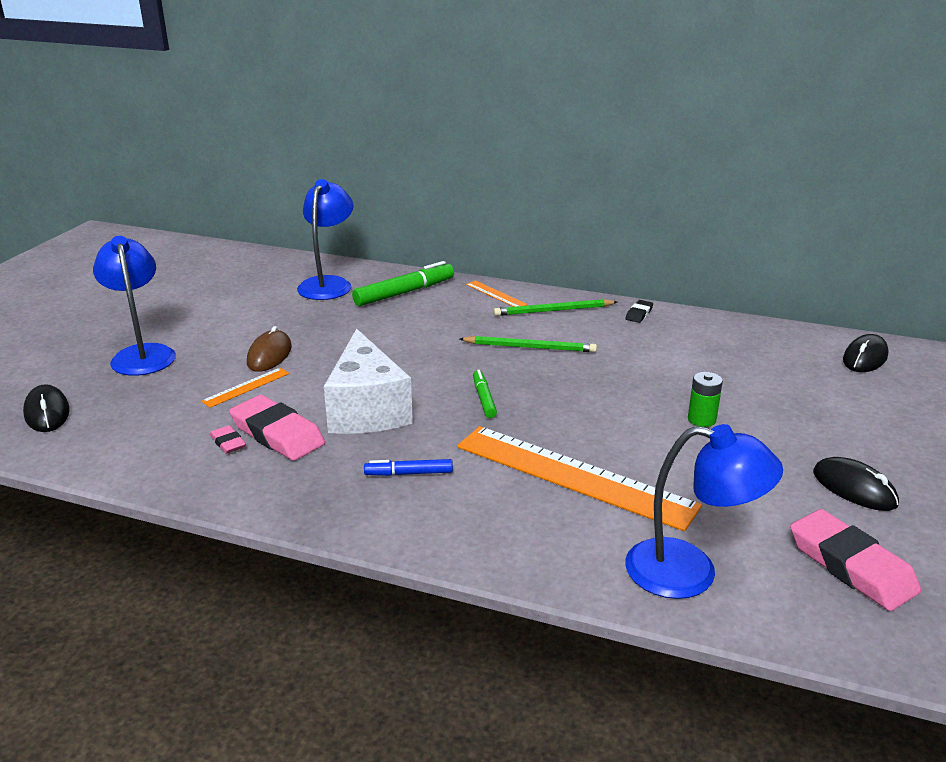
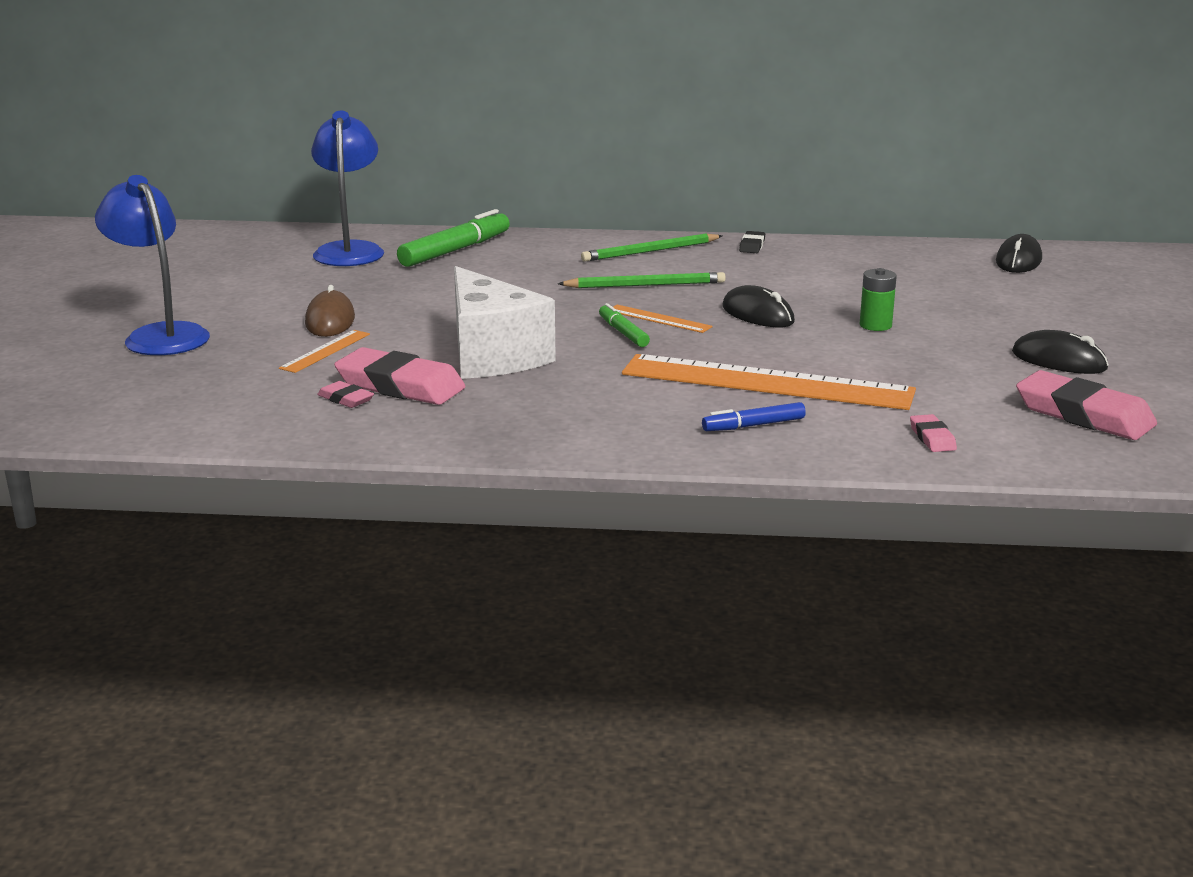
camera: 15 degrees left, 5 degrees down
(47, 413) = (84, 398): black mouse -> black mouse (757, 314)
(409, 473) = (583, 400): blue marker -> blue marker (753, 425)
(496, 294) = (570, 243): orange ruler -> orange ruler (658, 319)
(690, 572) = (932, 438): blue lamp -> pink eraser

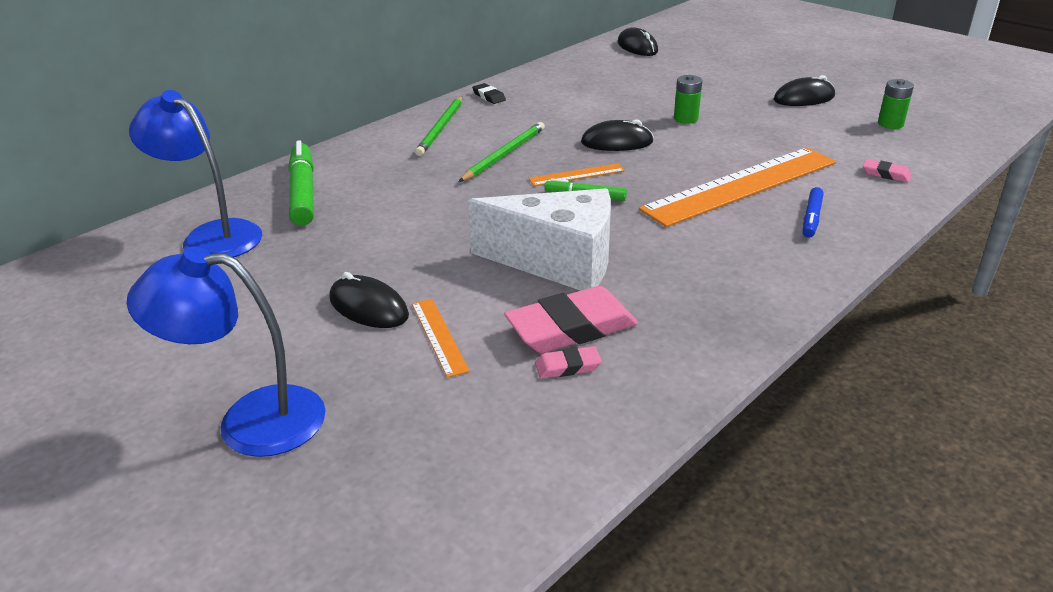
camera: 50 degrees left, 10 degrees up
(330, 321) = (369, 307): brown mouse -> black mouse
(1084, 415) = (890, 124): pink eraser -> green battery

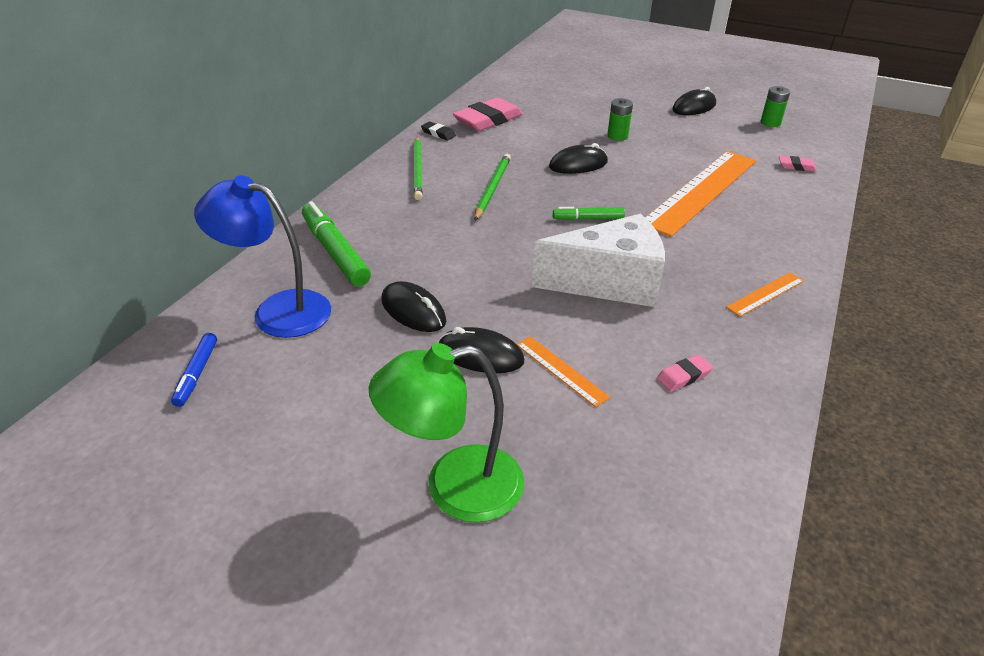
camera: 20 degrees left, 5 degrees up
(250, 420) = (454, 487): blue lamp -> green lamp
(571, 328) = (662, 340): pink eraser -> pink eraser (488, 120)
(576, 175) = (567, 199): orange ruler -> orange ruler (765, 294)
(637, 47) = (532, 73): black mouse -> black mouse (413, 311)
(811, 218) = (771, 212): blue marker -> blue marker (197, 374)

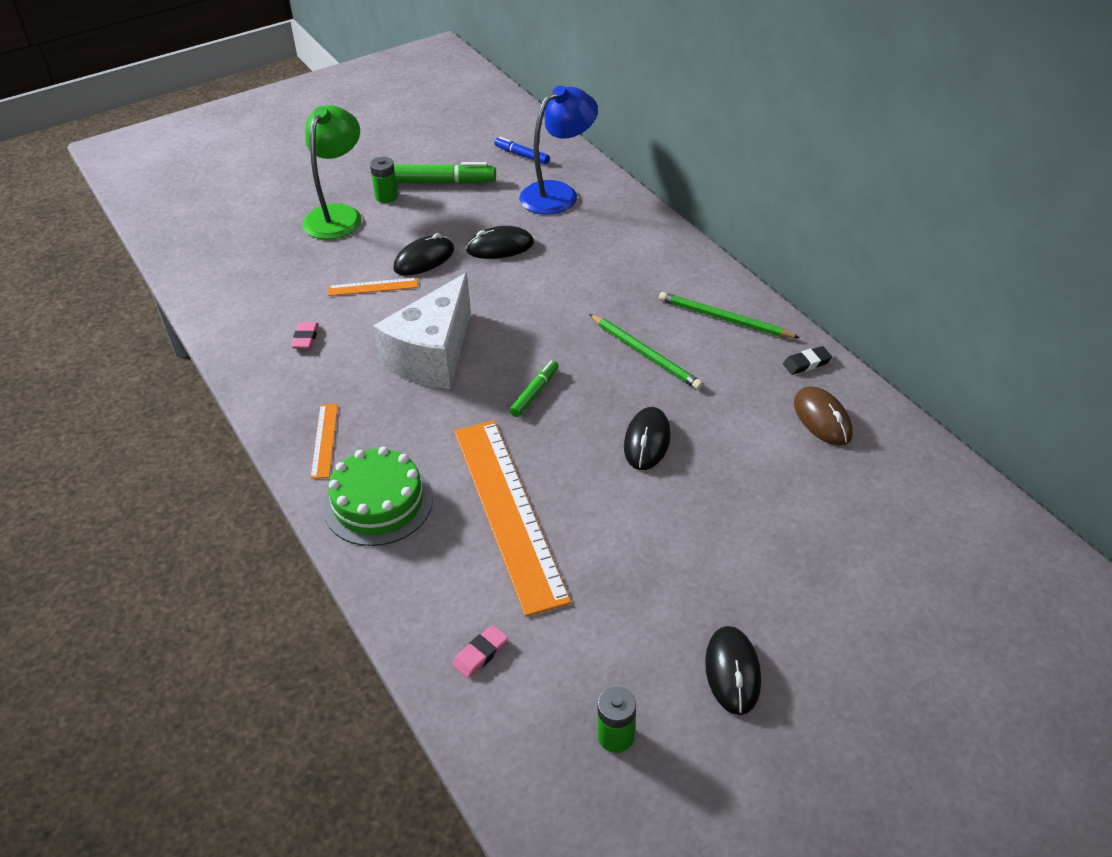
camera: 125 degrees right, 5 degrees up
(335, 252) = (612, 233): green marker -> green marker (437, 182)
(488, 120) = (822, 419): pink eraser -> brown mouse
(617, 136) = (695, 518): green battery -> green battery (386, 196)
(772, 241) = (378, 503): none -> green cake

